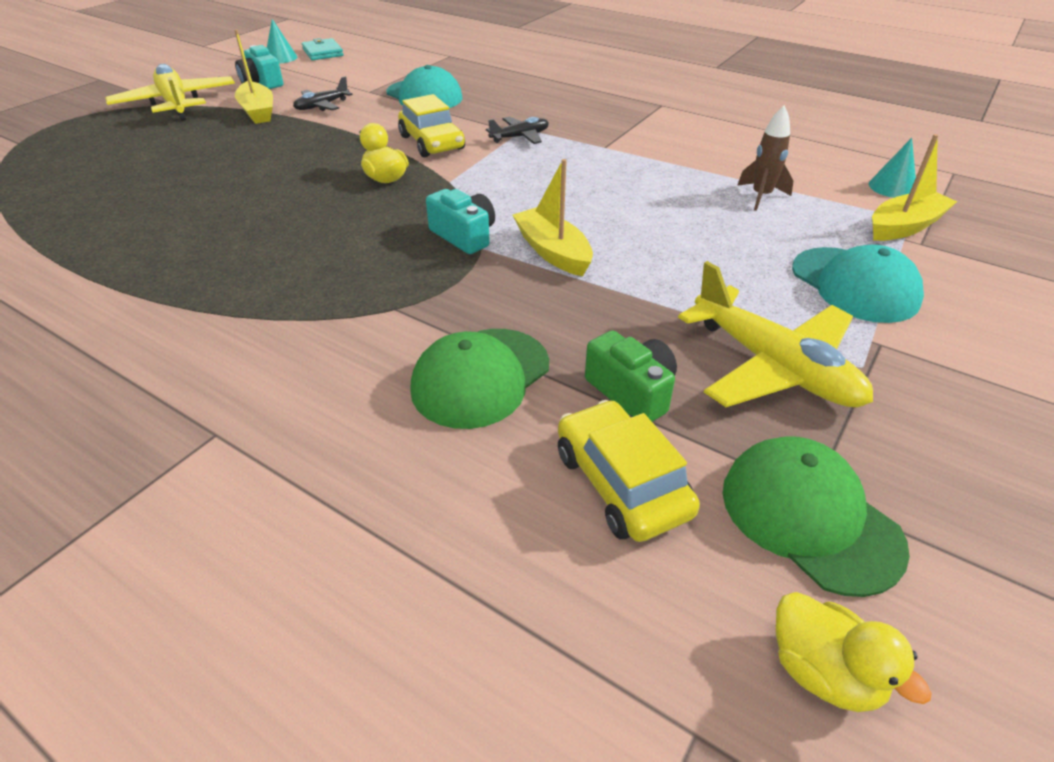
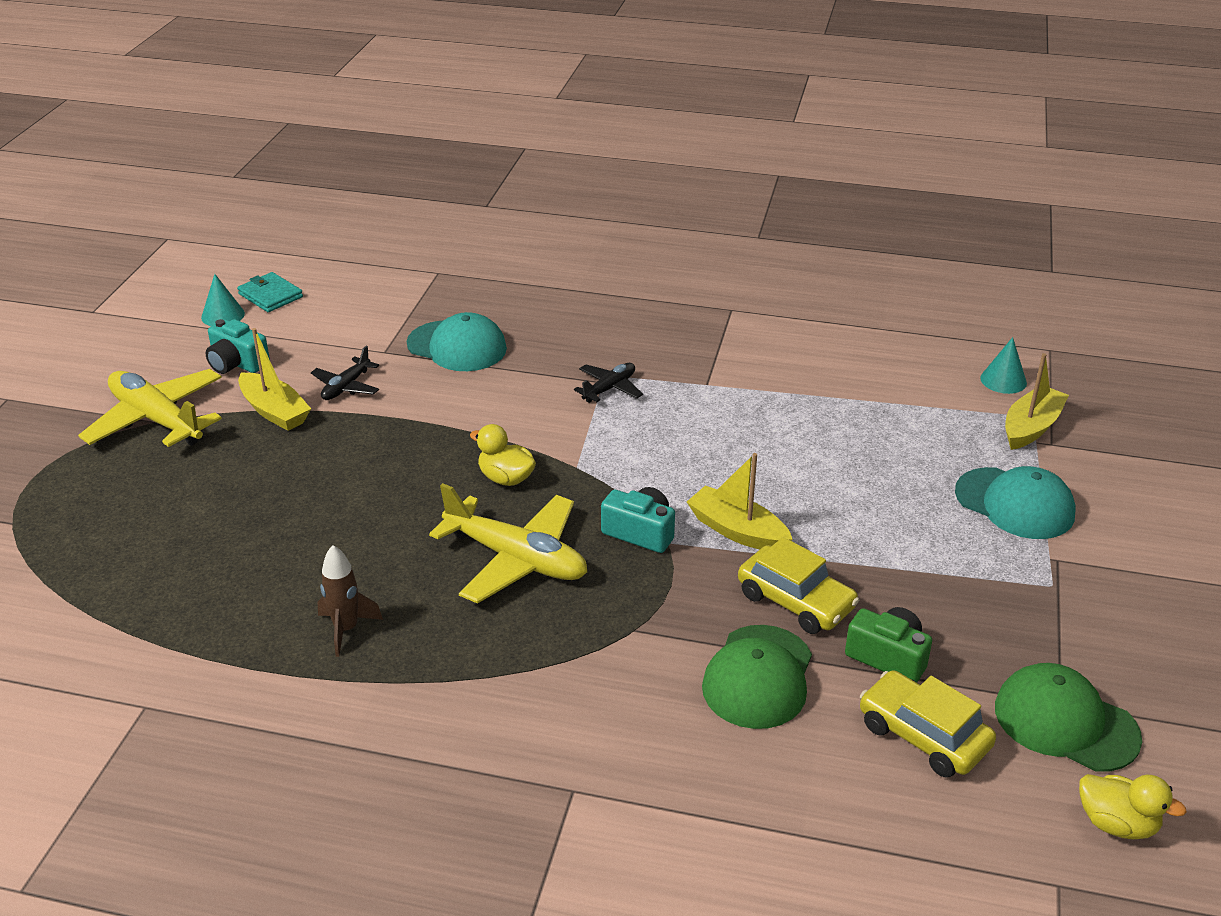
camera: 20 degrees left, 5 degrees down
(432, 143) = (519, 417): yellow car -> yellow car (795, 601)
(761, 196) = (892, 419): brown rocket -> brown rocket (346, 629)
(774, 367) = (986, 603): yellow plane -> yellow plane (516, 559)

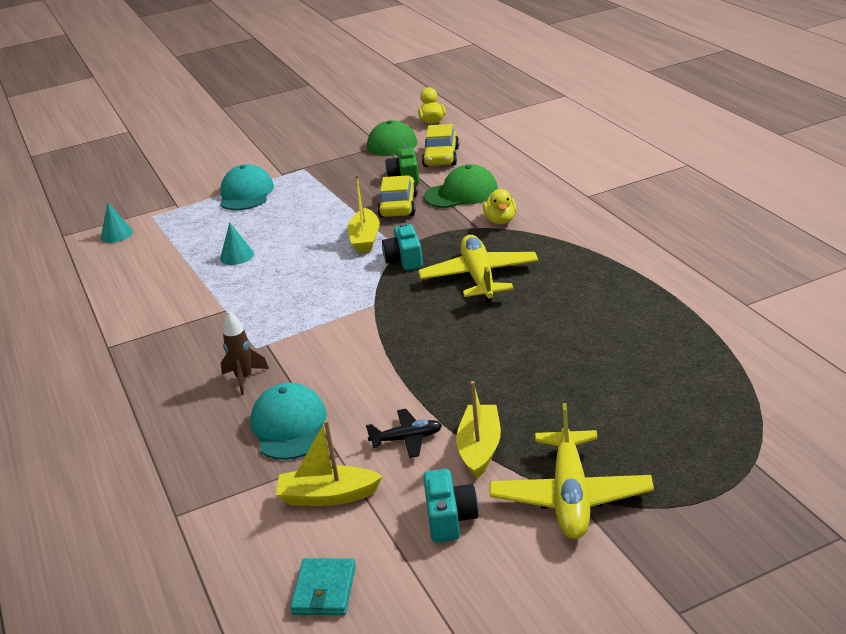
camera: 125 degrees left, 5 degrees down
(223, 315) = (392, 592): turquoise cone -> turquoise cone (237, 256)
(346, 629) = (605, 289): brown rocket -> brown rocket (244, 378)
(506, 478) = (417, 318): yellow duck -> yellow duck (500, 221)
(609, 388) = (272, 337): black plane -> none
(1031, 427) = (164, 212): yellow boat -> yellow boat (328, 496)

